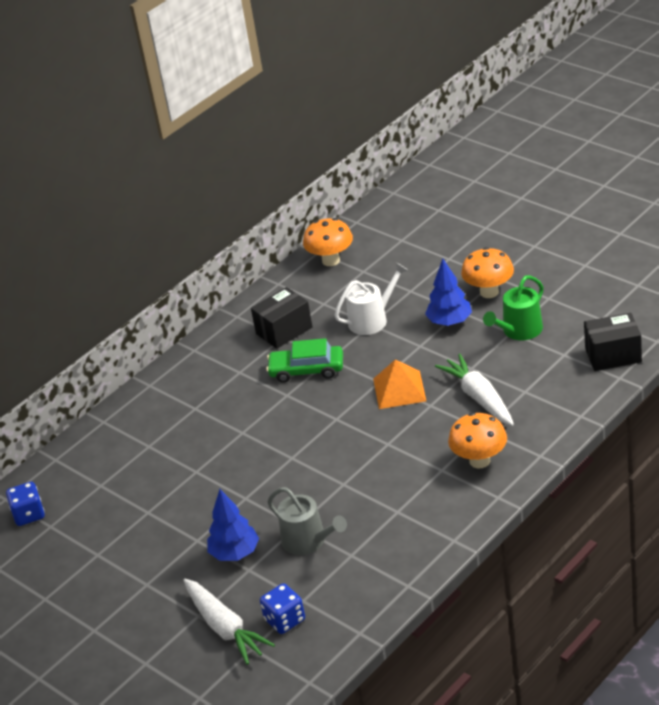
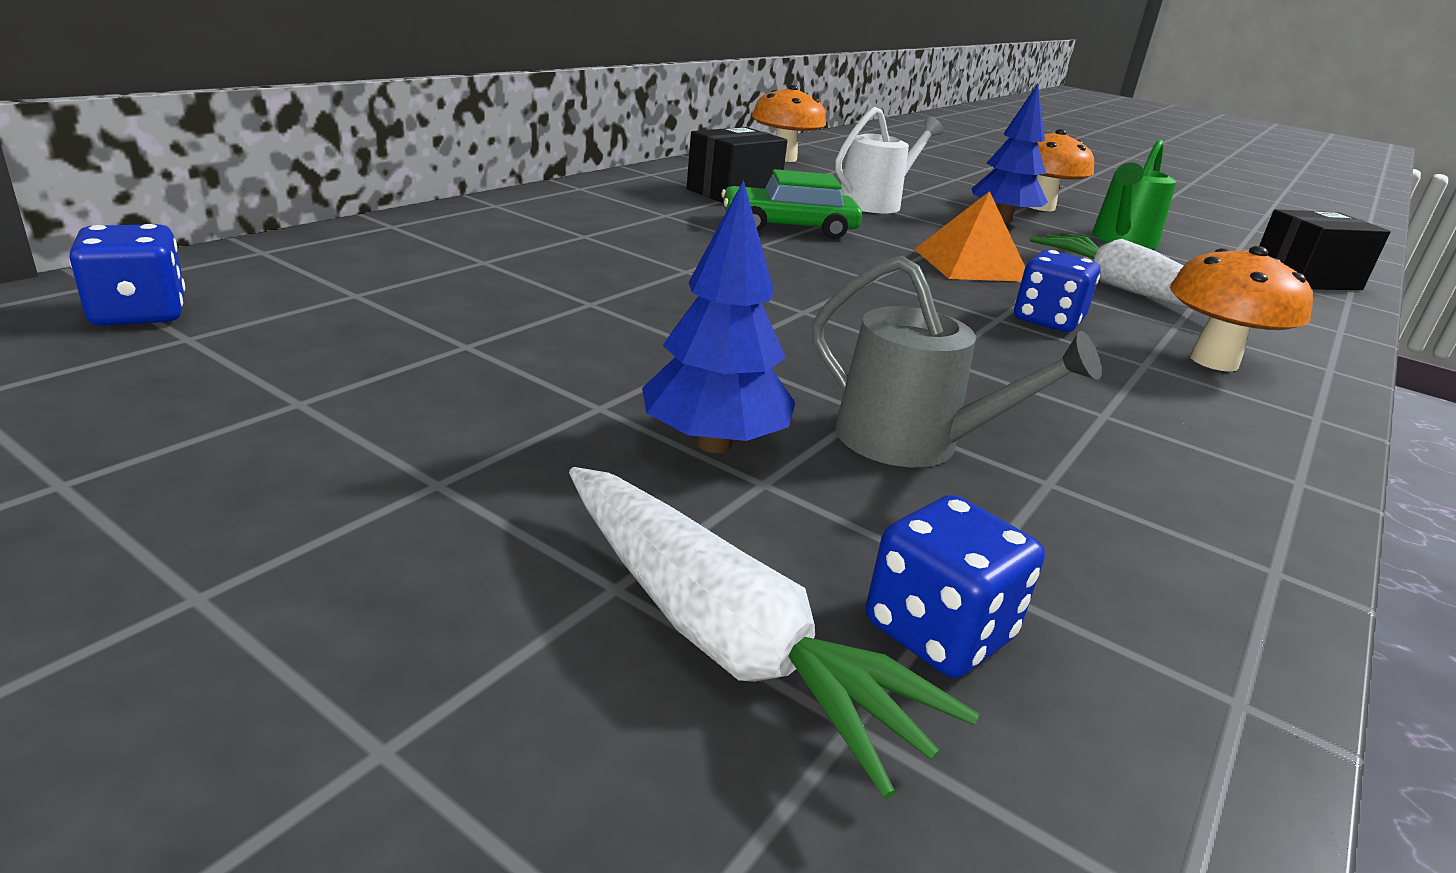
camera: 15 degrees left, 10 degrees down
(413, 441) = (1047, 320): none -> blue dice

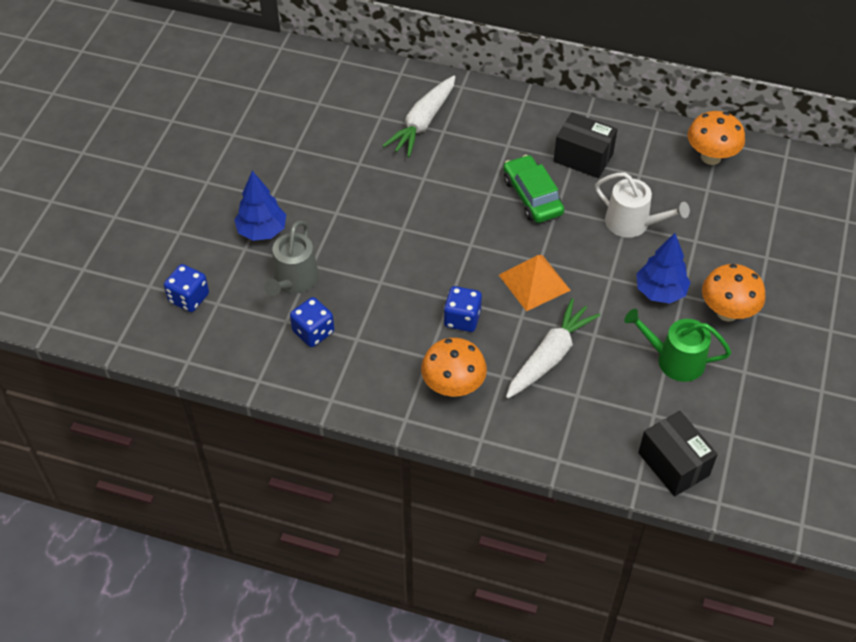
camera: 75 degrees right, 25 degrees up
(139, 313) = (267, 70): blue dice -> blue dice (313, 332)
(723, 636) = (168, 257): white carrot -> white carrot (423, 123)

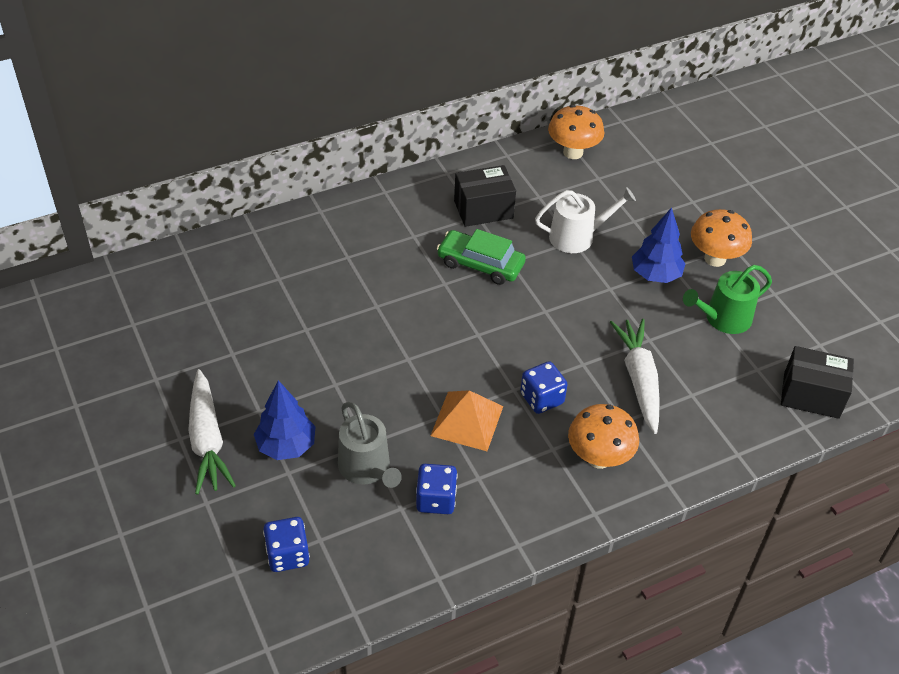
camera: 45 degrees left, 5 degrees down
(423, 123) = (322, 260): white carrot -> white carrot (207, 440)
(534, 282) = (561, 330): orange pyramid -> orange pyramid (467, 421)

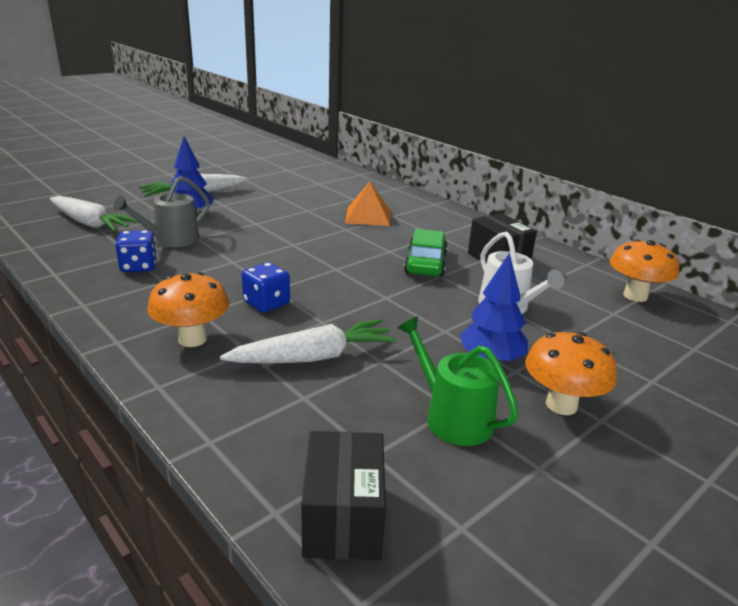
camera: 75 degrees right, 20 degrees down
(287, 555) = (90, 223): blue dice -> white carrot
(467, 421) = (229, 272): orange pyramid -> orange pyramid (368, 216)

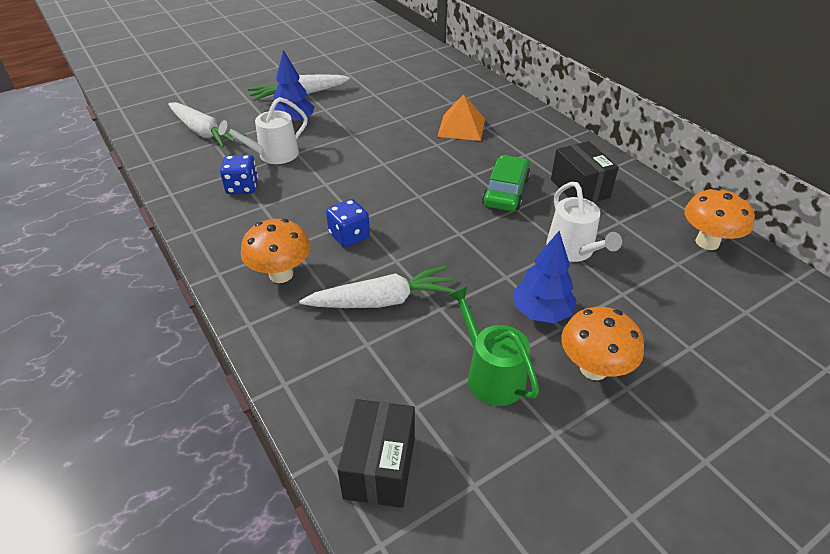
camera: 10 degrees right, 15 degrees up
(172, 240) = (273, 155): grey watering can -> white watering can

